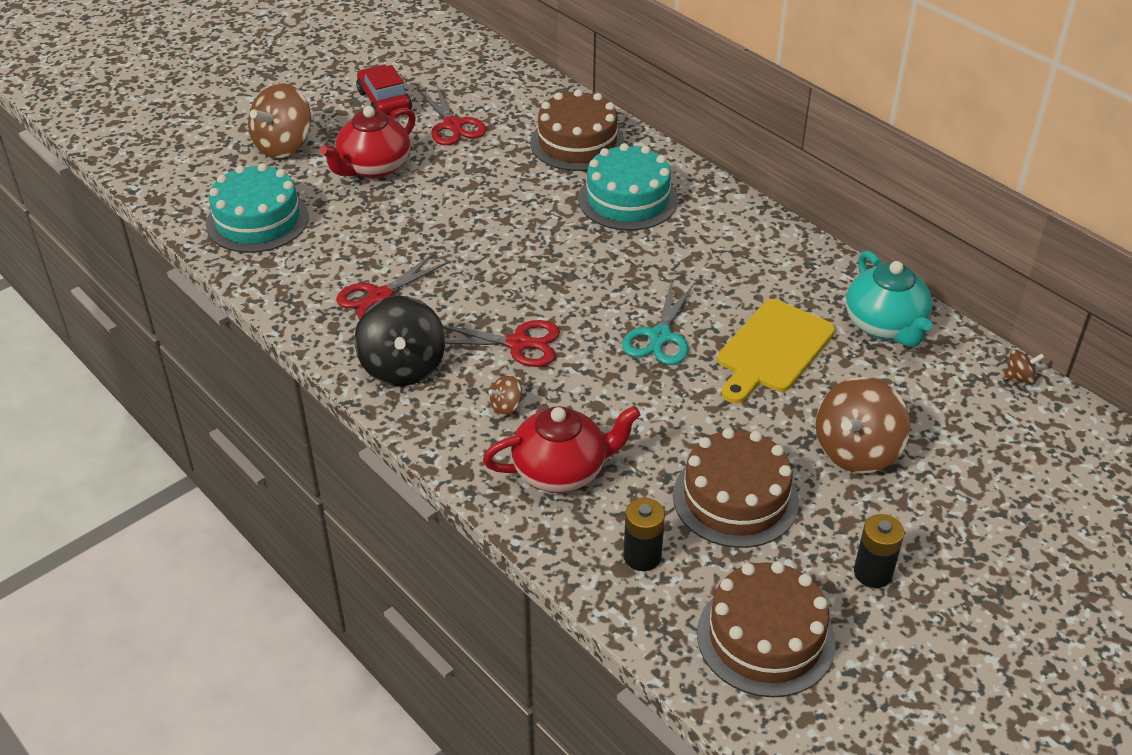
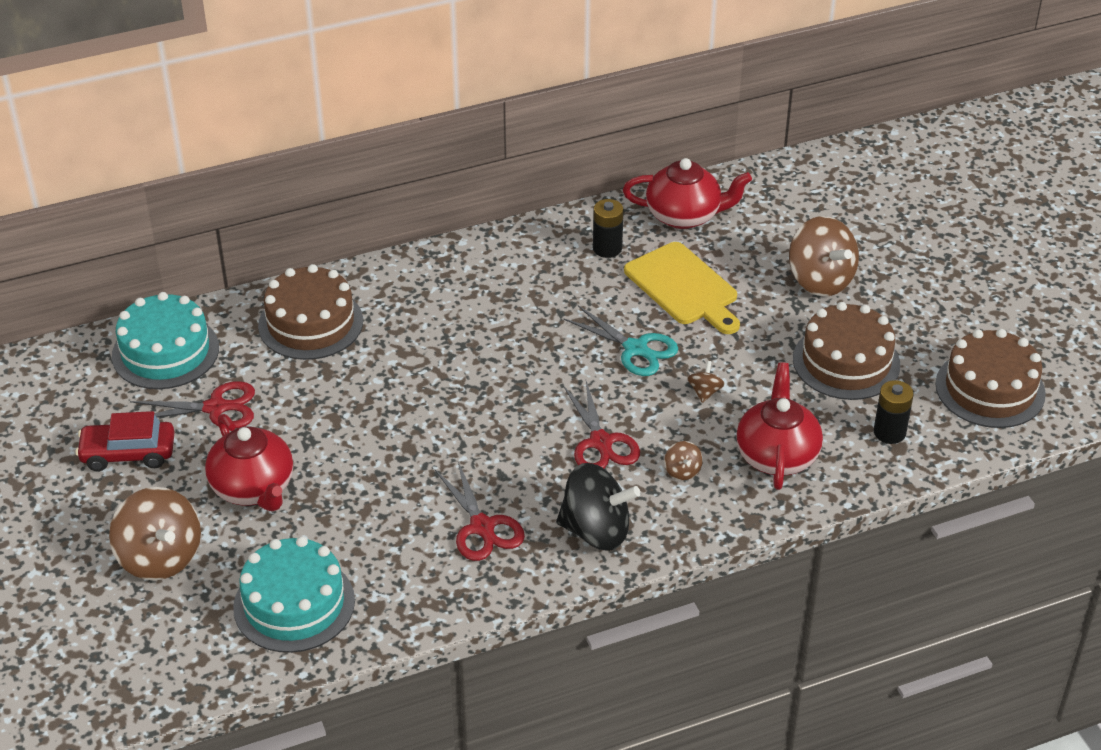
camera: 70 degrees left, 0 degrees up
(518, 343) = (601, 442): red scissors -> red scissors turned 135 degrees clockwise
(627, 199) = (426, 314): turquoise cake -> turquoise cake (165, 352)
(873, 573) = (946, 314): black battery -> black battery (607, 248)
(885, 326) = (684, 216): turquoise teapot -> red teapot
(1019, 378) = (776, 170): brown spinning top -> brown spinning top (705, 392)

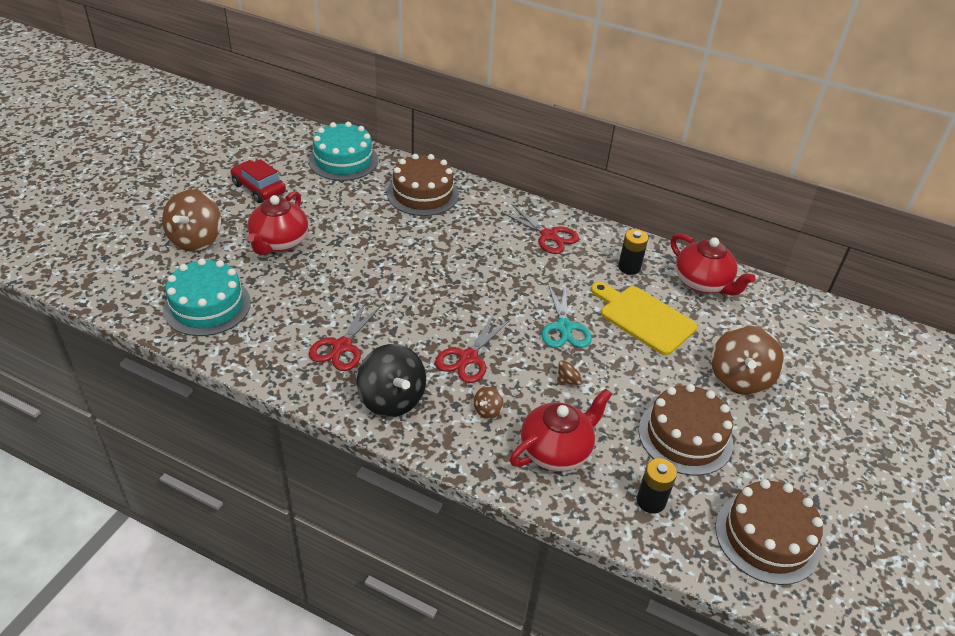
camera: 45 degrees right, 0 degrees up
(216, 408) = (323, 198): red scissors -> red scissors (549, 236)
(684, 287) = (644, 318): yellow cutting board -> yellow cutting board turned 120 degrees clockwise

